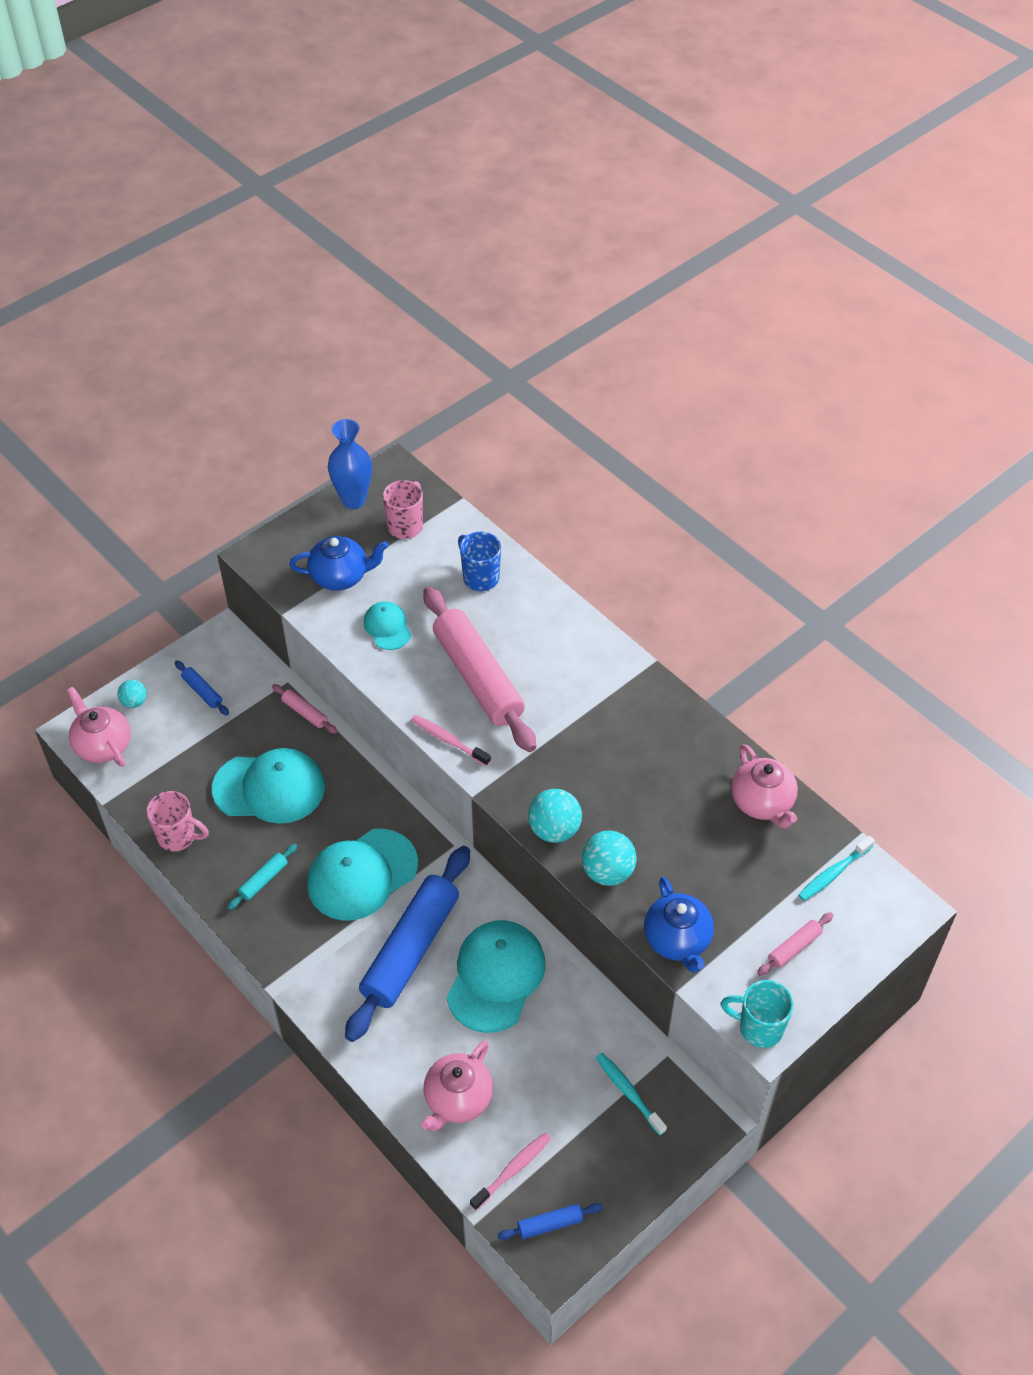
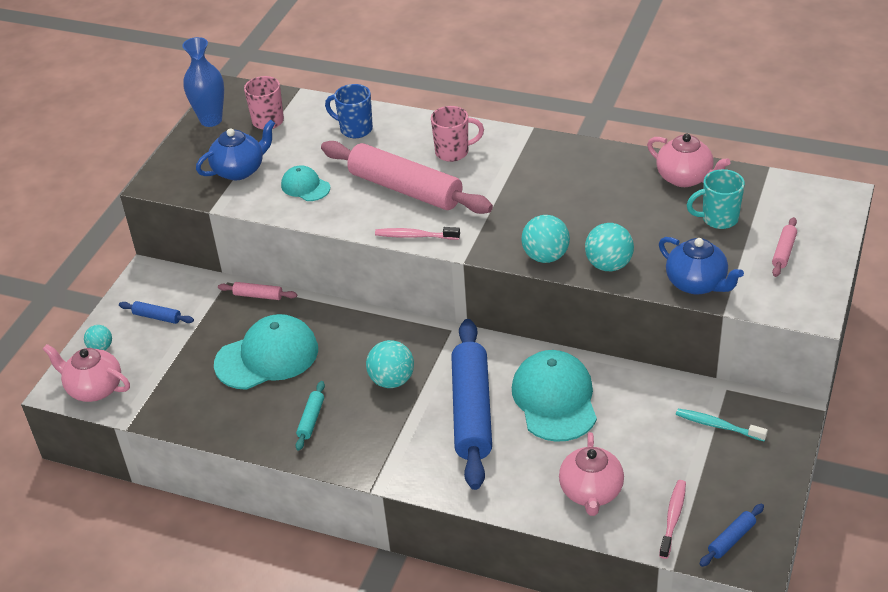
camera: 25 degrees left, 10 degrees down
(178, 837) = (212, 422): pink mug -> pink mug (453, 152)
(362, 875) = (392, 380): turquoise cap -> turquoise ball
(759, 1028) = (802, 309): turquoise mug -> turquoise mug (718, 219)
(833, 873) = (771, 197): turquoise toothbrush -> none

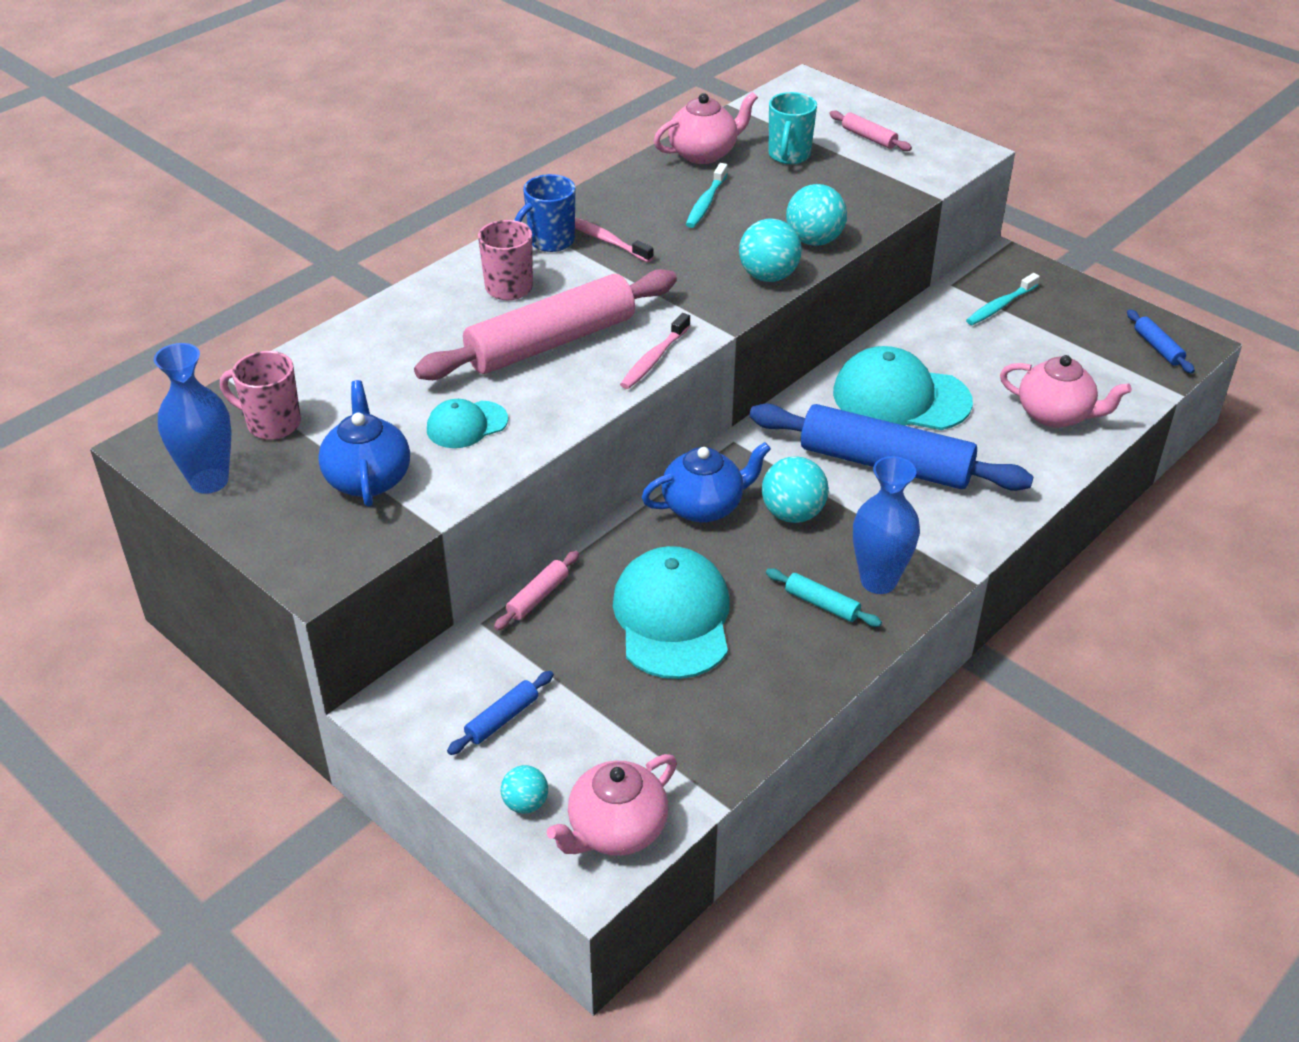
camera: 70 degrees left, 0 degrees up
(347, 441) = (878, 581): none -> blue vase
(355, 129) = (378, 351): blue mug -> blue mug (550, 241)
(618, 200) = (706, 203): none -> turquoise toothbrush
(673, 518) = (1115, 373): pink toothbrush -> pink toothbrush (606, 240)
(697, 284) = (883, 198): blue teapot -> blue teapot (704, 506)

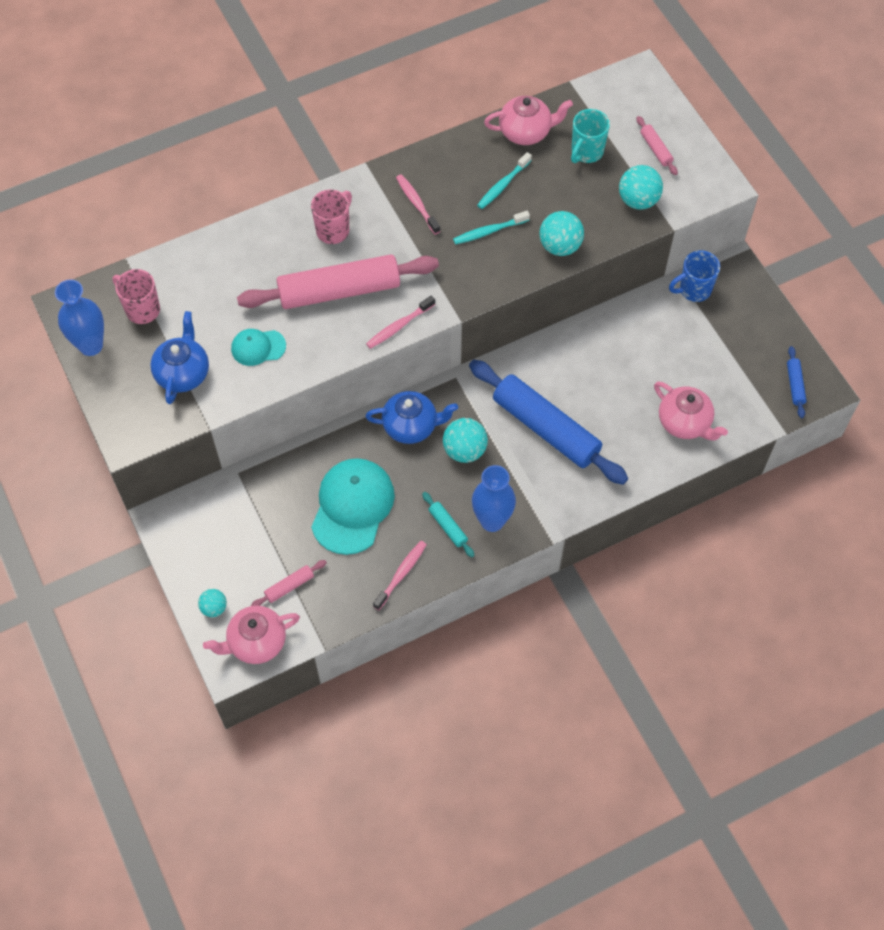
camera: 20 degrees right, 20 degrees up
(502, 719) = (223, 546): blue rolling pin -> none
(537, 597) = (278, 464): pink rolling pin -> pink rolling pin (289, 586)
(550, 241) = (378, 193): blue mug -> blue mug (693, 290)
(768, 276) = (510, 272): turquoise ball -> turquoise ball (638, 200)
(789, 678) = (401, 574): none -> pink toothbrush
(901, 397) = (586, 374): turquoise cap -> none
(1000, 306) = (703, 311): turquoise toothbrush -> turquoise toothbrush (489, 231)

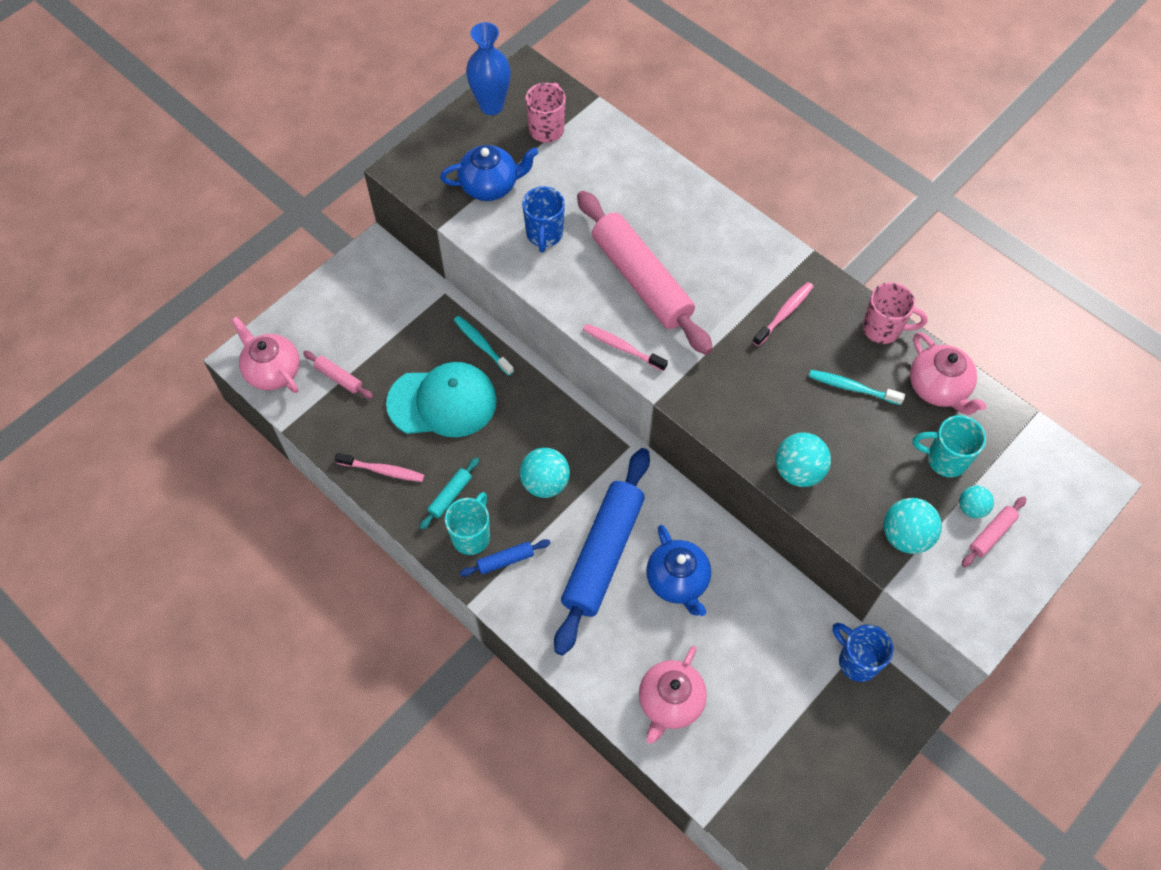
camera: 70 degrees right, 0 degrees up
(214, 608) = (297, 324): turquoise ball -> turquoise ball (971, 508)
(258, 347) = (544, 235): turquoise cap -> blue mug
(333, 230) = (713, 250): pink mug -> pink mug (883, 329)
(411, 426) = (554, 424): blue teapot -> blue teapot (678, 581)
(489, 231) = (783, 393): turquoise toothbrush -> turquoise toothbrush (482, 345)
(492, 521) = (471, 536): blue vase -> turquoise mug
(795, 385) = (777, 820): blue rolling pin -> blue rolling pin (505, 560)

